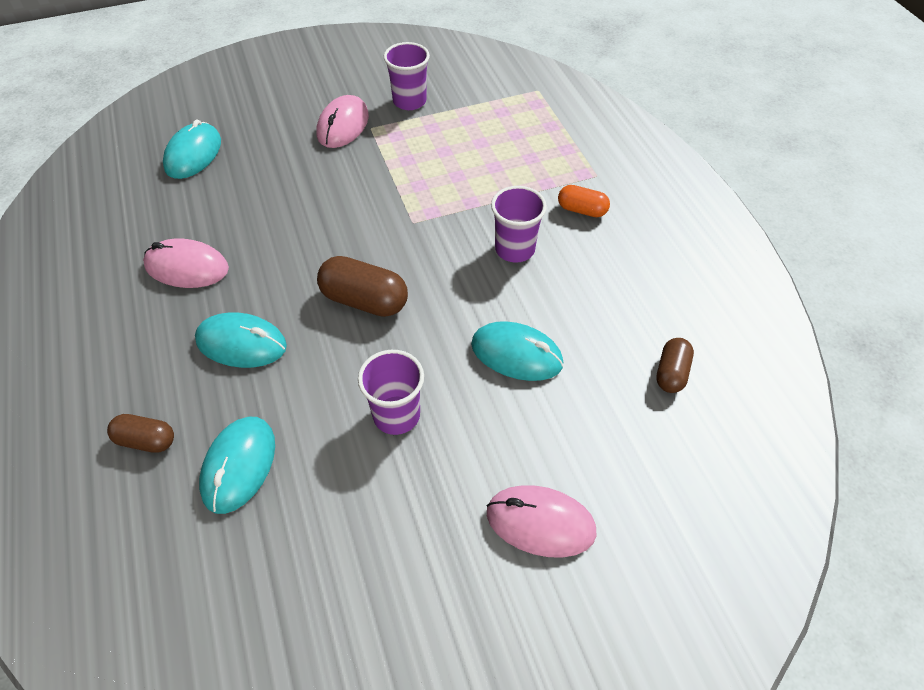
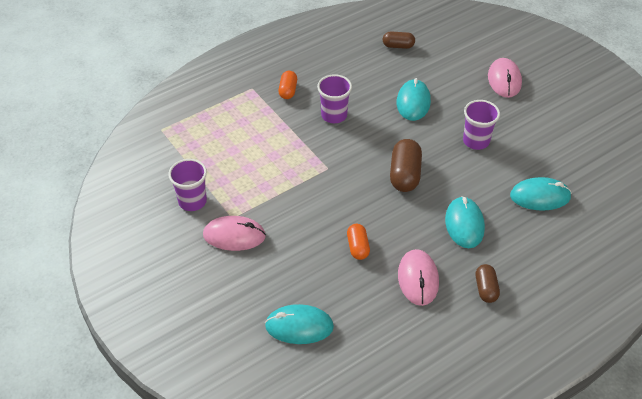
camera: 105 degrees left, 5 degrees down
(146, 440) = (549, 244): brown capsule -> brown capsule (485, 289)
(268, 222) = (358, 247): none -> orange capsule

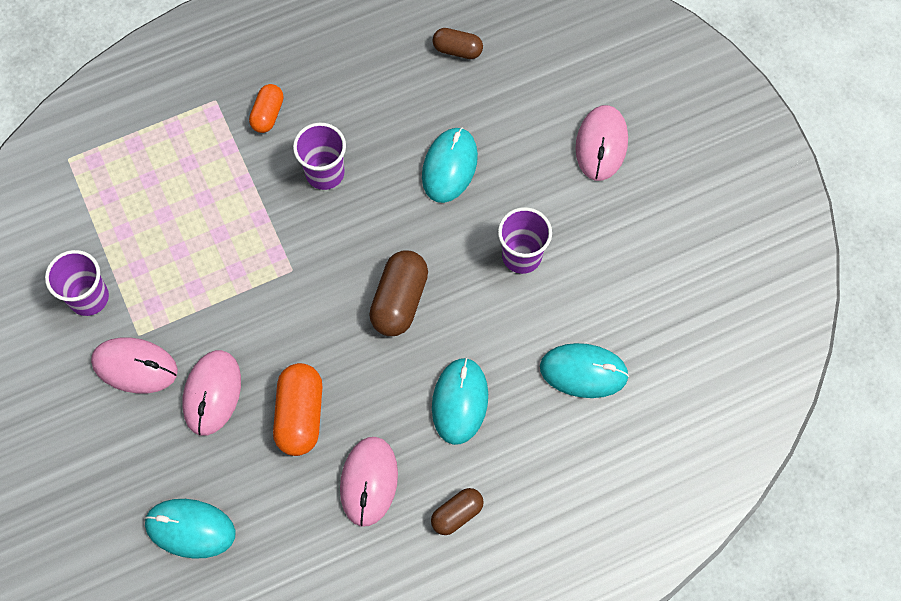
camera: 10 degrees right, 20 degrees up
(293, 243) = (212, 393): none -> pink mouse
(358, 247) = (300, 415): orange capsule -> orange capsule, size x1.63
(485, 289) = (457, 514): brown capsule -> brown capsule turned 45 degrees clockwise

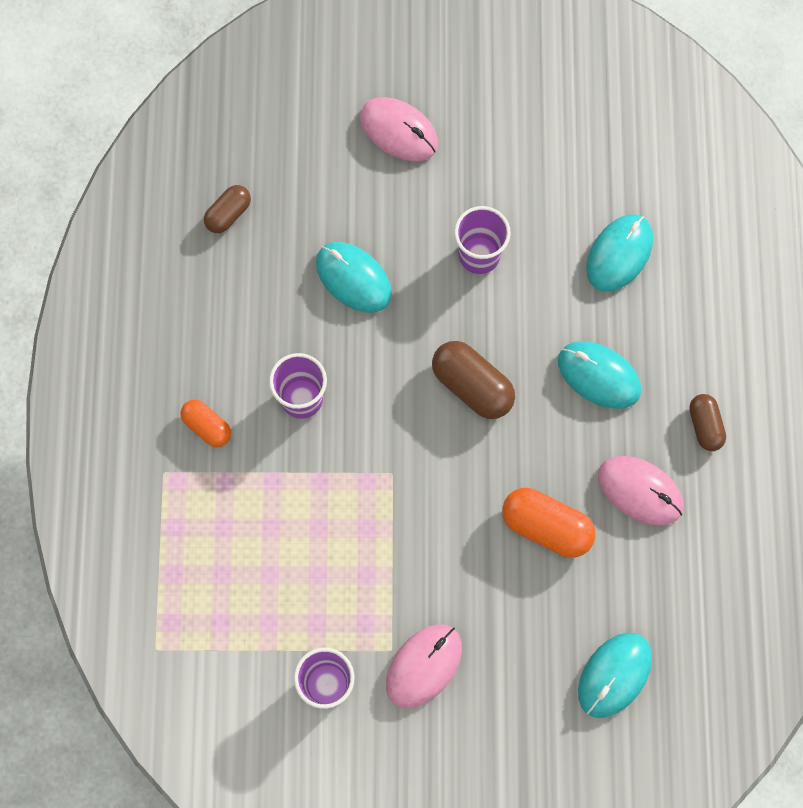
camera: 65 degrees left, 5 degrees up
(212, 393) = (486, 601): pink mouse -> none

